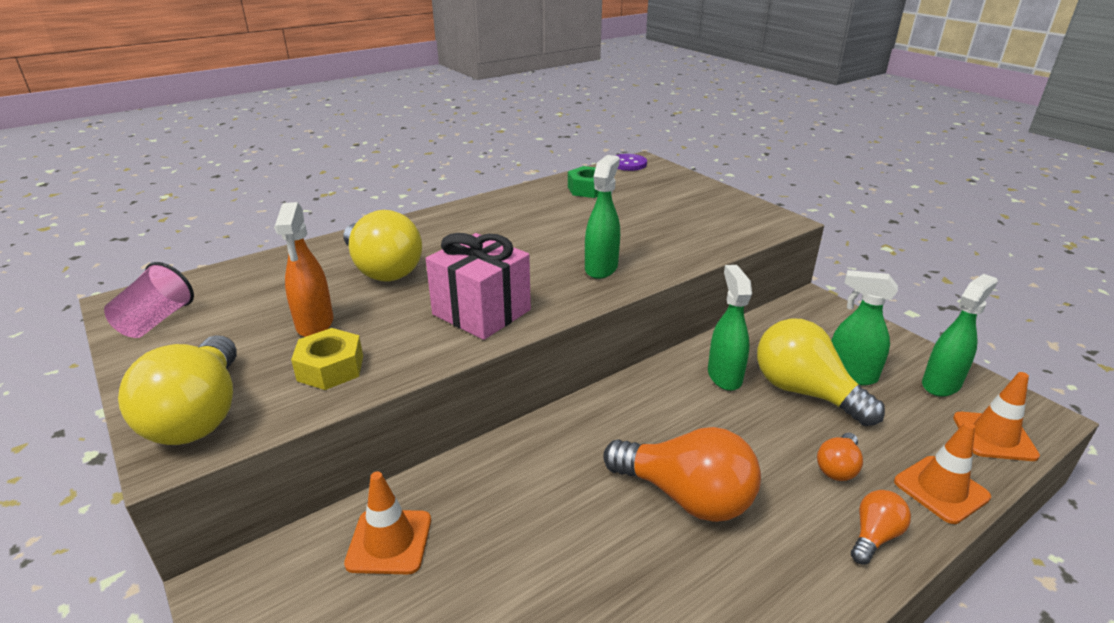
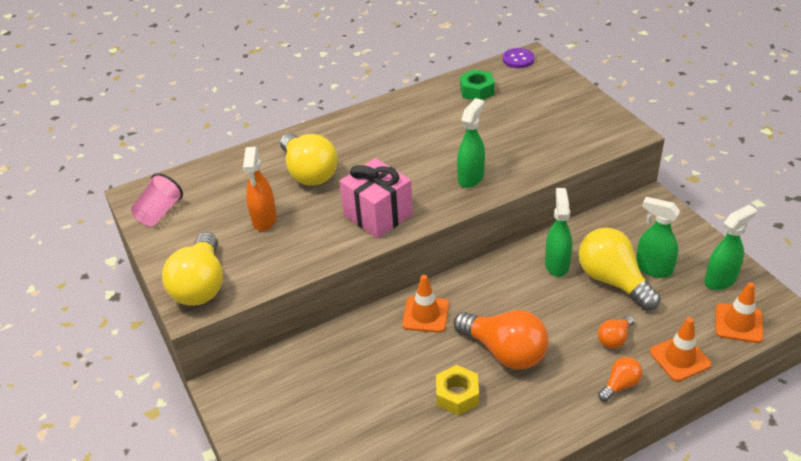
camera: 10 degrees right, 10 degrees up
(330, 368) = (277, 256): yellow nut -> yellow nut (457, 395)
(389, 541) = (314, 367): orange traffic cone -> orange traffic cone (425, 314)

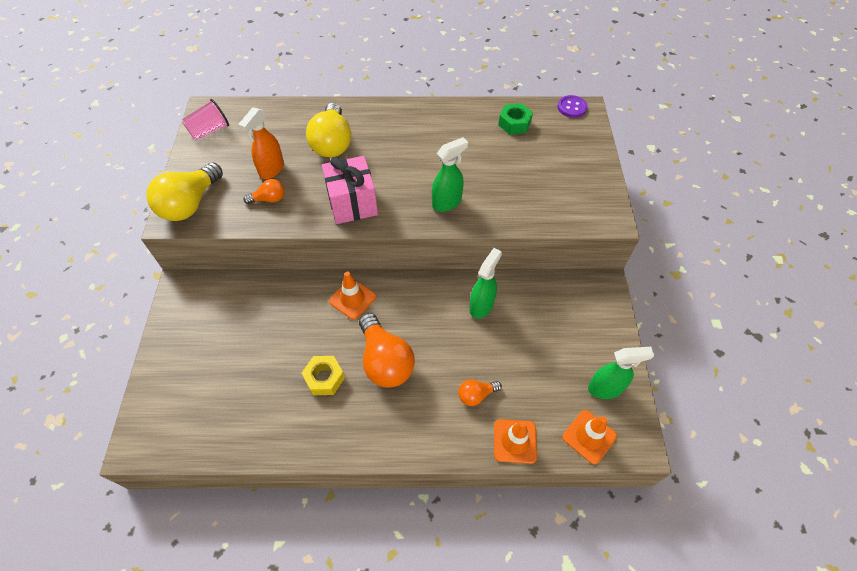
camera: 25 degrees right, 15 degrees up
(613, 281) = (514, 343): yellow light bulb -> none
(620, 385) = (449, 438): orange light bulb -> orange light bulb (269, 199)
(653, 268) = (556, 348): green spray bottle -> none

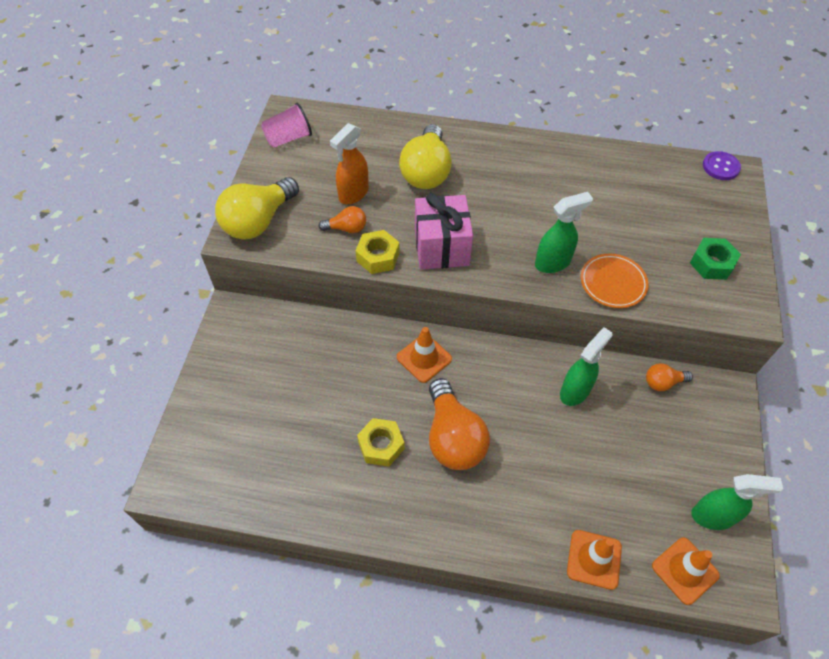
camera: 10 degrees right, 0 degrees up
(299, 219) = (378, 257): none -> yellow nut
(476, 395) = (555, 496): orange light bulb -> orange light bulb (663, 382)
(498, 211) = (613, 283): none -> orange plate
(514, 123) = (646, 177): green nut -> green nut (711, 263)

